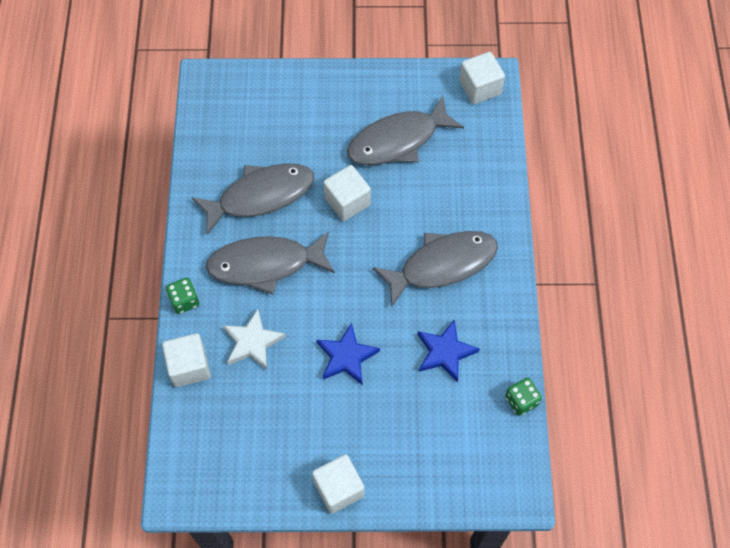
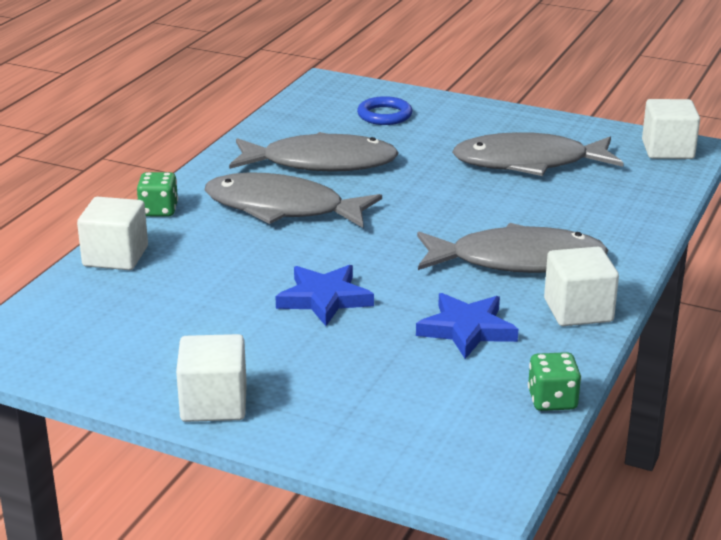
camera: 25 degrees right, 35 degrees down
(252, 342) = (212, 258): white star -> none
(271, 112) = (384, 115): none -> blue ring
(347, 201) = (427, 189): white cube -> white cube (578, 310)

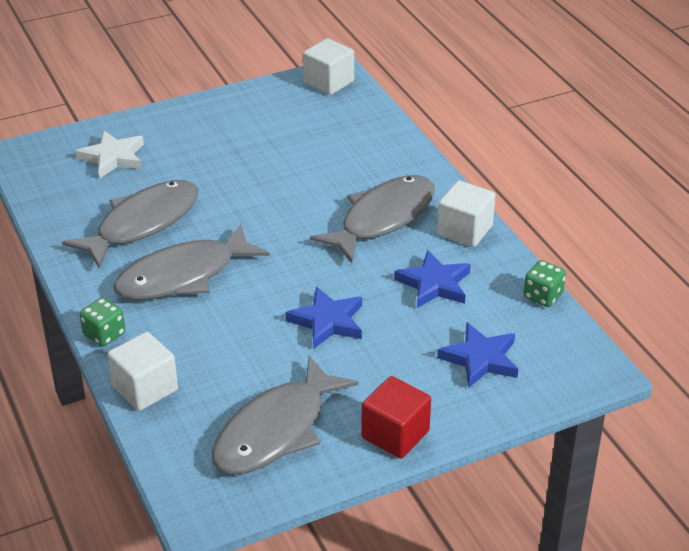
camera: 50 degrees left, 10 degrees up
(214, 404) = (395, 434): white cube -> red cube
(384, 115) = (113, 157): blue ring -> white star
(393, 405) = (480, 359): none -> blue star
(529, 163) = (269, 141): grey fish -> grey fish (276, 430)

